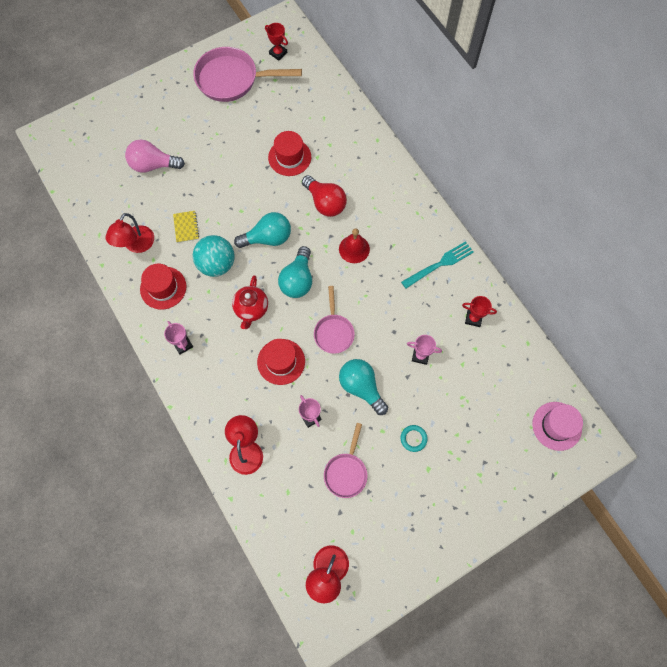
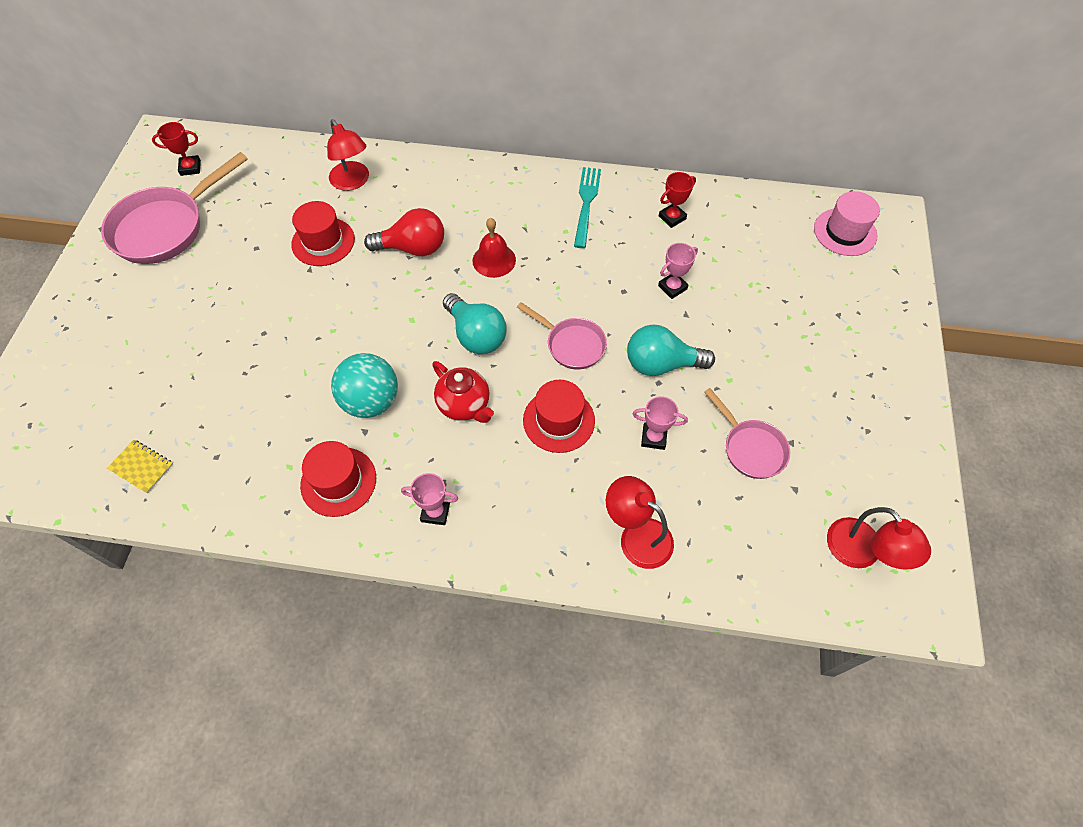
camera: 50 degrees left, 10 degrees down
(136, 245) = (249, 472): red lamp -> red lamp (353, 182)
(153, 165) = (168, 378): pink light bulb -> none
(186, 227) = (288, 400): yellow notebook -> yellow notebook (141, 467)
(268, 238) = (395, 328): turquoise light bulb -> none
(413, 438) = (762, 357): turquoise ring -> none

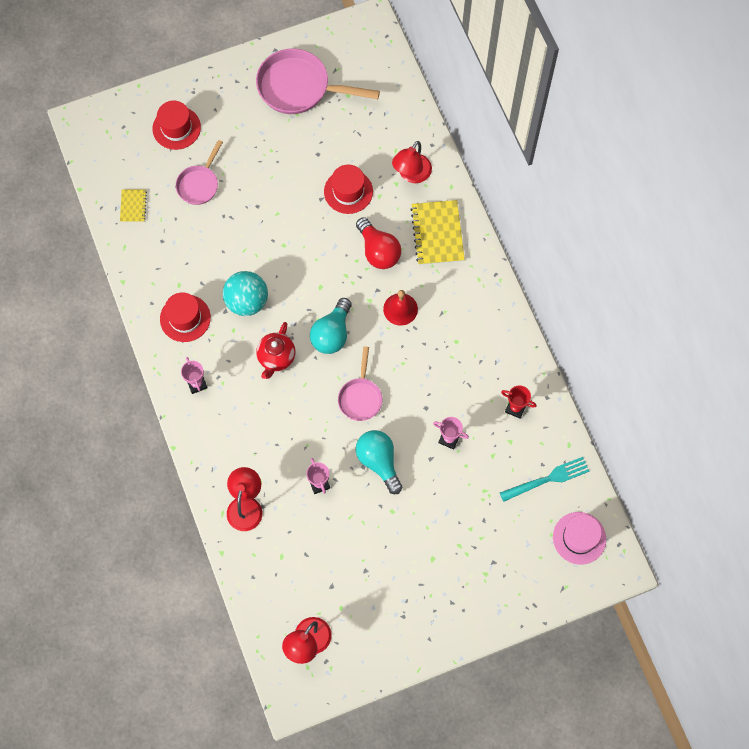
camera: 60 degrees right, 10 degrees up
(190, 168) = (357, 63): red trophy -> none
(435, 191) = (437, 233): none -> yellow notebook
(559, 420) = (298, 420): red hat -> red hat (176, 128)
(586, 203) = (491, 342): turquoise fork -> turquoise fork (547, 479)
(750, 448) = (346, 547): pink pan -> pink pan (199, 184)

